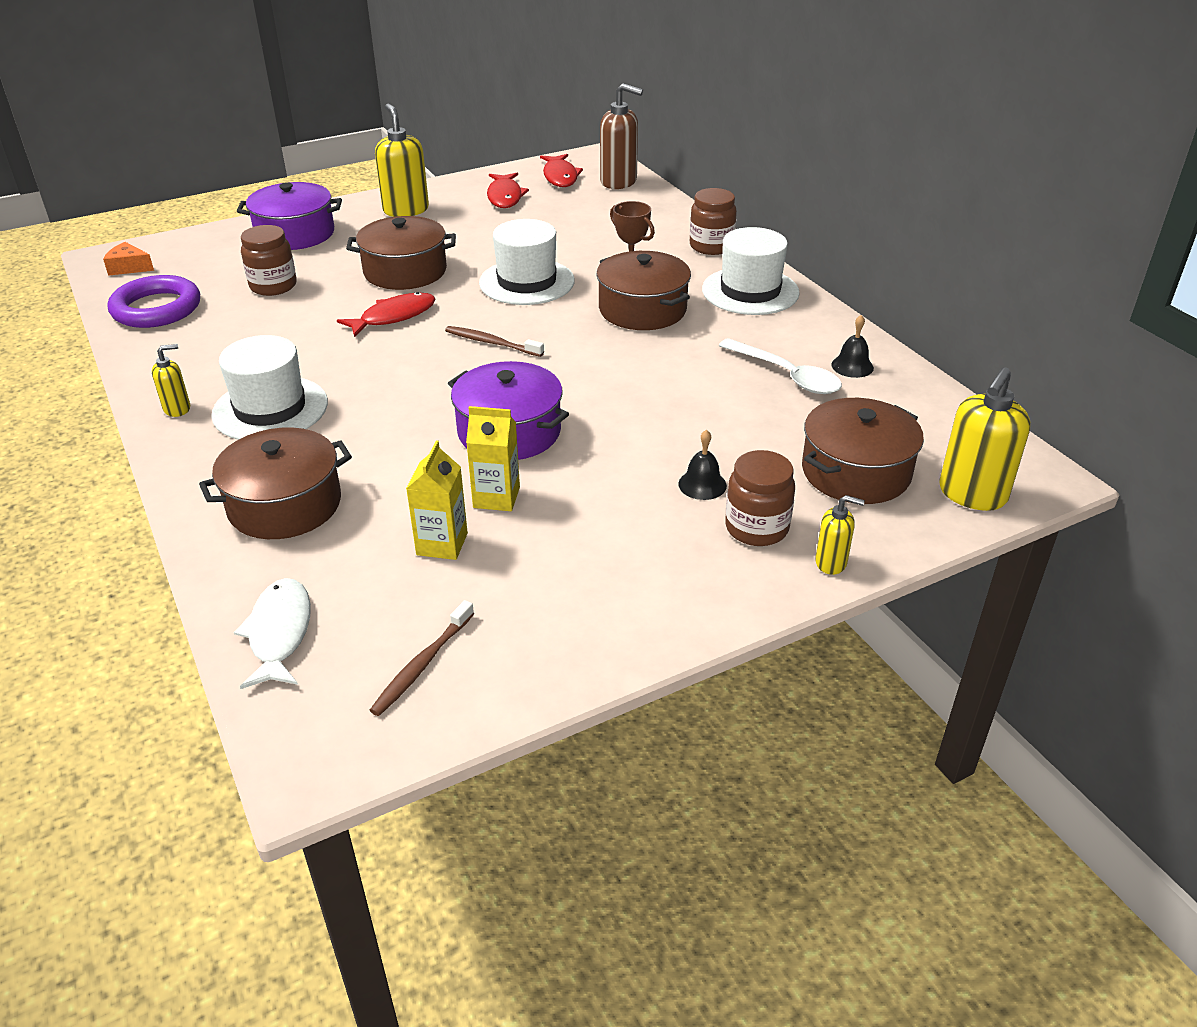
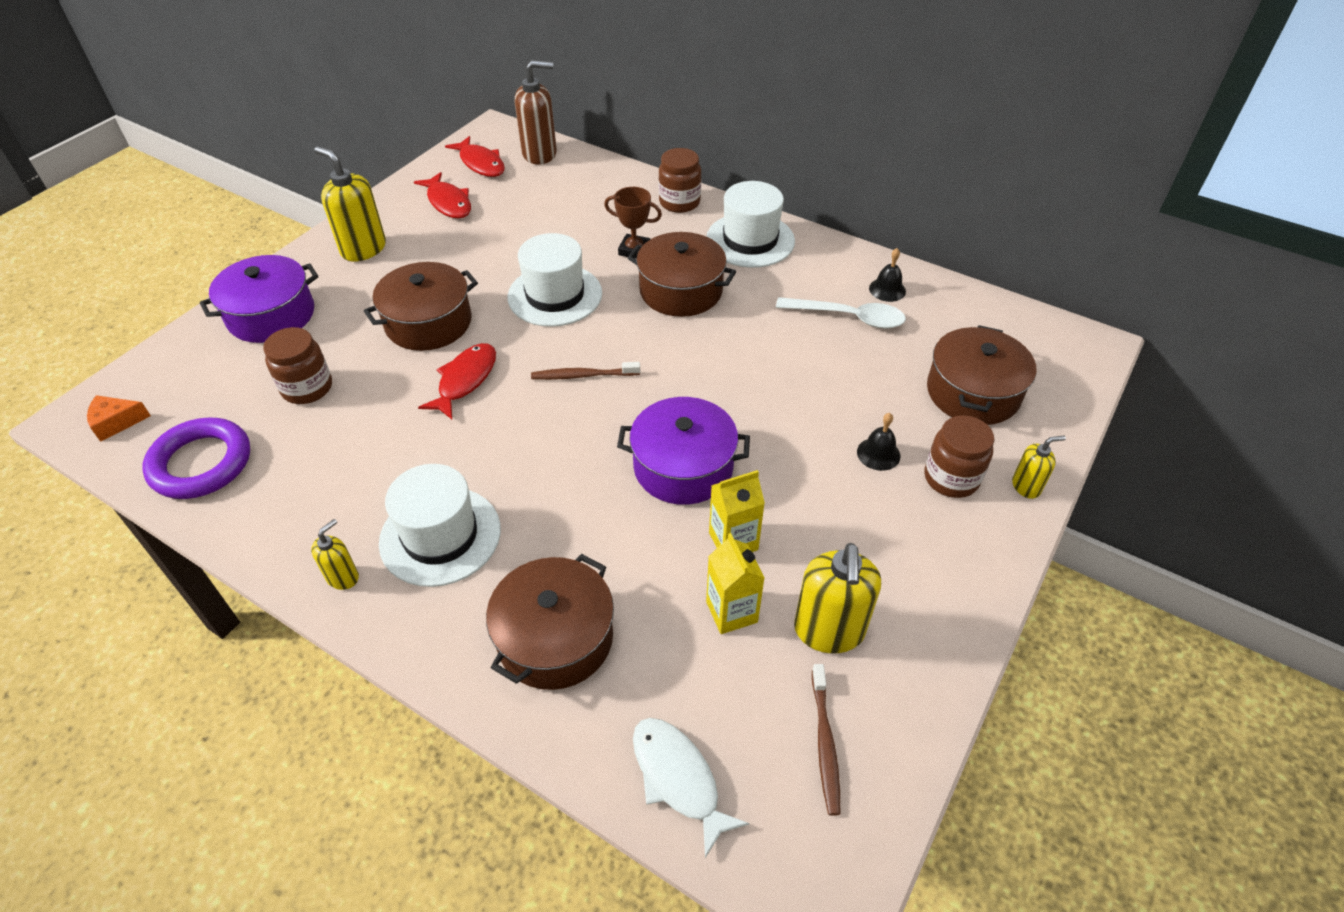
camera: 30 degrees left, 10 degrees up
(972, 494) = (1062, 380): yellow soap dispenser -> yellow soap dispenser (829, 631)

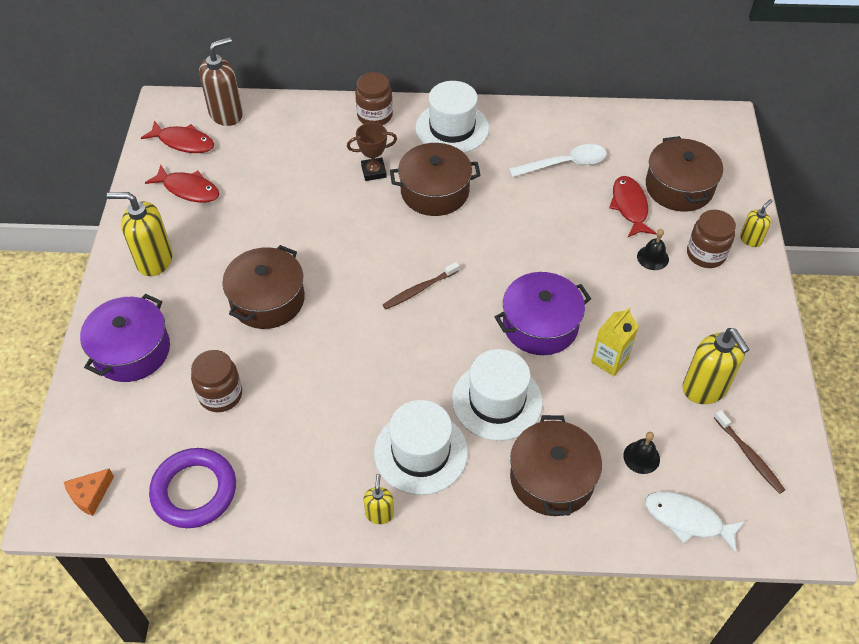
camera: 30 degrees left, 5 degrees up
(465, 380) = (337, 332): red fish -> red fish (629, 207)
(555, 295) = (345, 235): white hat -> white hat (497, 401)
(731, 612) = (642, 406): yellow carton -> none
(887, 289) = (574, 131): black bell -> black bell (641, 457)

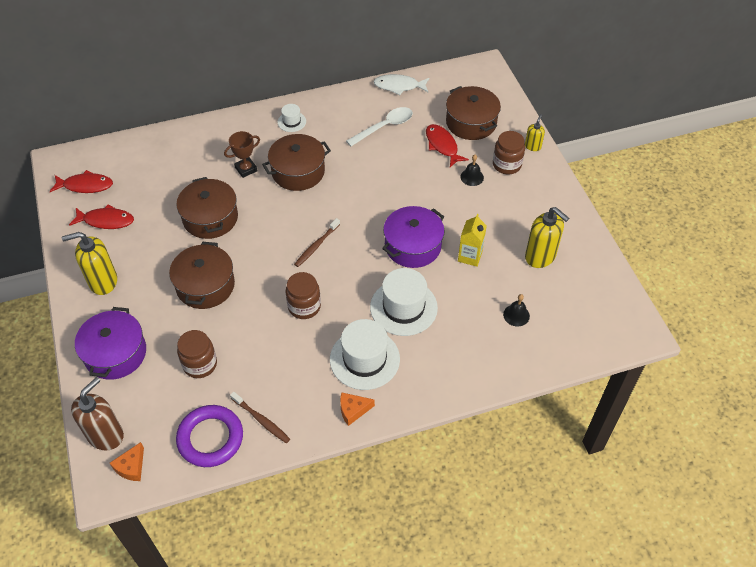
camera: 20 degrees left, 0 degrees up
(226, 114) = (111, 155): brown soap dispenser -> brown soap dispenser (105, 435)
(375, 116) = (229, 127): brown jar -> brown jar (304, 306)
(379, 514) = (353, 410): yellow soap dispenser -> orange cheese
(452, 128) = (291, 122): white hat -> white hat, size x0.50
(551, 478) = (462, 348): brown pot -> brown pot (210, 218)
(687, 520) = (561, 347): white fish -> white fish (399, 86)
(749, 456) = (585, 292): brown toothbrush -> brown toothbrush (261, 420)

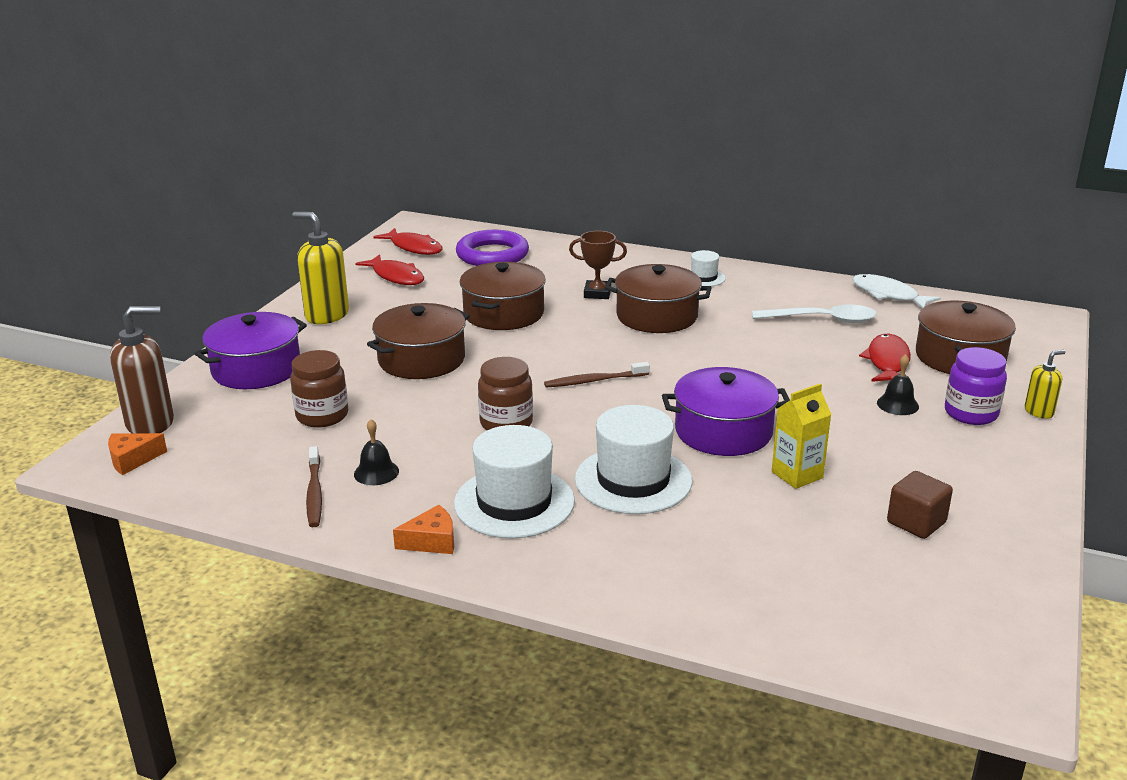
camera: 40 degrees right, 25 degrees down
(210, 438) = (240, 479): purple ring -> purple ring (492, 255)
(353, 410) = (432, 541): orange cheese -> orange cheese turned 135 degrees clockwise
(506, 165) = (970, 413): brown jar -> purple jar
(516, 315) = (796, 564): black bell -> black bell (376, 472)
(540, 256) = (916, 522): yellow soap dispenser -> brown cube

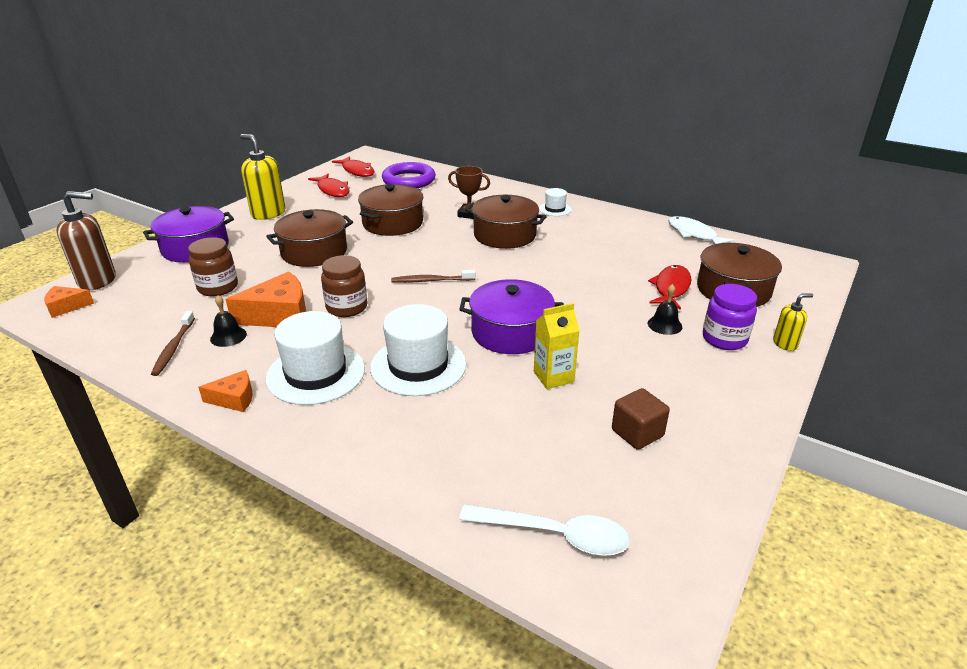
camera: 10 degrees right, 5 degrees up
(426, 441) = (279, 315): none -> orange cheese
(822, 320) = (632, 249): white spoon -> white spoon (555, 535)

